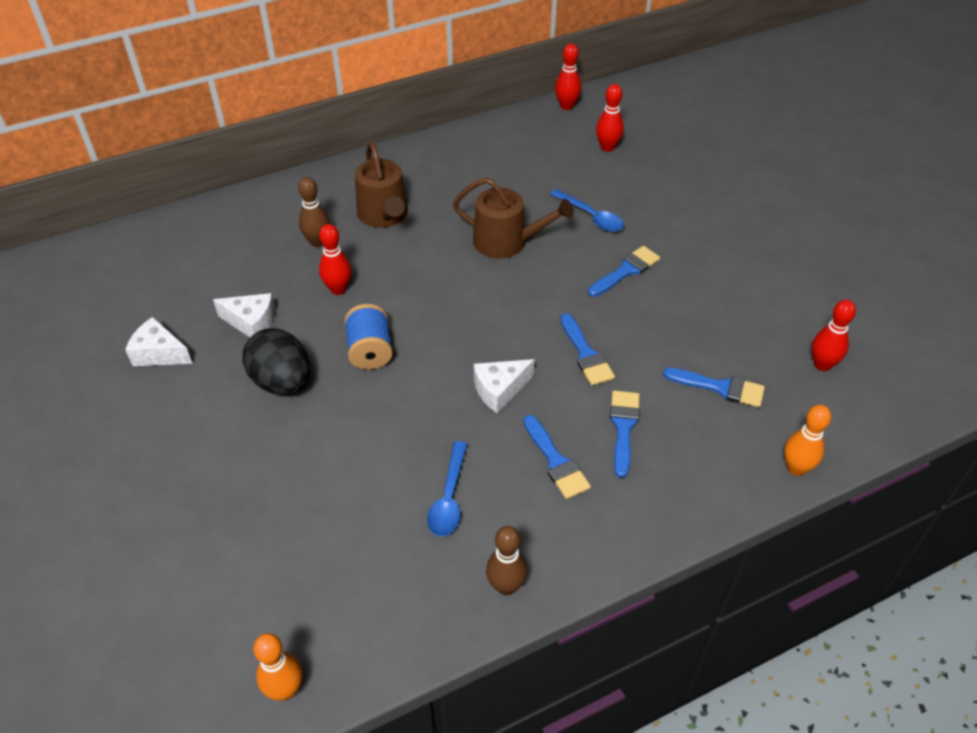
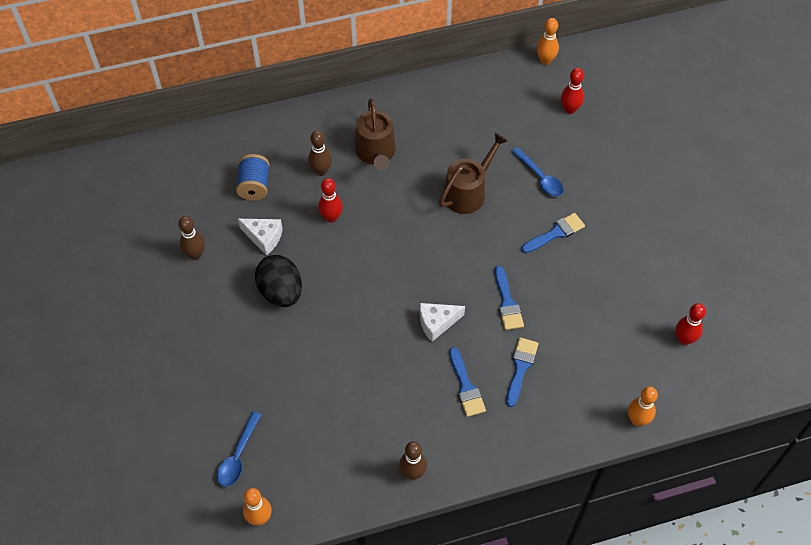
camera: 10 degrees right, 10 degrees up
(159, 353) = (195, 254): white cheese -> brown bowling pin
(370, 350) = (347, 275): blue spool -> blue spool (254, 186)
(449, 498) = (385, 402): blue spoon -> blue spoon (238, 456)
(507, 242) = (468, 192): brown watering can -> brown watering can turned 75 degrees counterclockwise
(566, 106) = (545, 60): red bowling pin -> orange bowling pin
(720, 387) = (600, 346): blue brush -> none

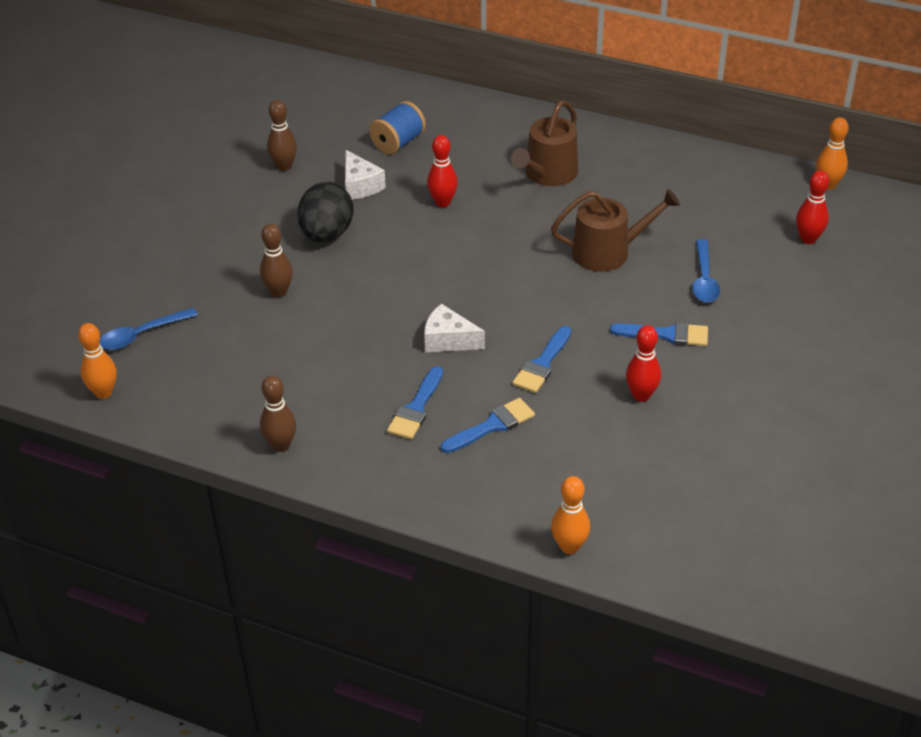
camera: 40 degrees right, 15 degrees down
(321, 171) = (475, 162): brown bowling pin -> brown bowling pin (278, 292)
(684, 339) = (711, 508): red bowling pin -> red bowling pin (641, 395)

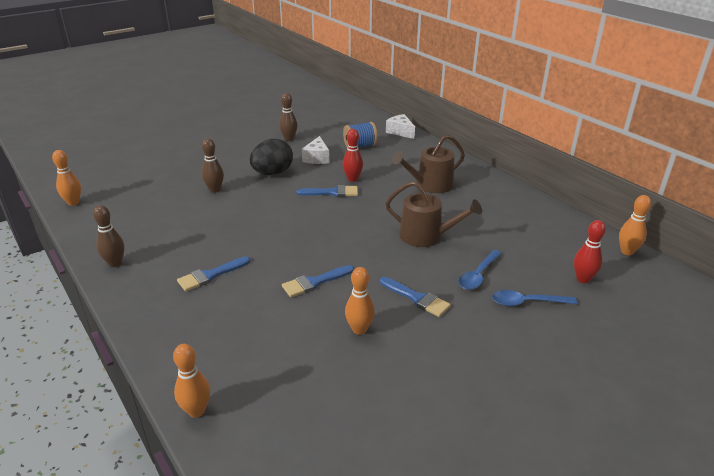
camera: 30 degrees right, 10 degrees down
(141, 335) = (126, 185): blue spoon -> blue spoon (527, 302)
(448, 340) = (274, 246): white cheese -> white cheese (400, 132)
(492, 426) = (241, 305): blue brush -> blue brush (332, 192)
(641, 395) = (359, 329): red bowling pin -> orange bowling pin

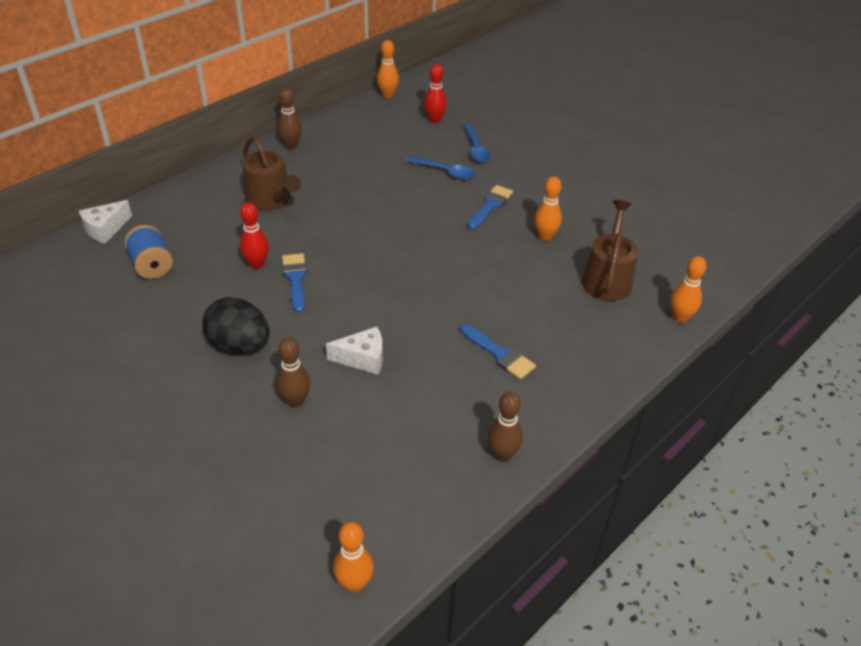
camera: 100 degrees left, 10 degrees up
(289, 139) = (113, 347): brown bowling pin -> brown bowling pin (291, 145)
(314, 282) = (487, 271): blue brush -> none
(317, 158) = (190, 305): white cheese -> white cheese (363, 358)
(426, 236) = (385, 202): brown watering can -> brown watering can (607, 278)

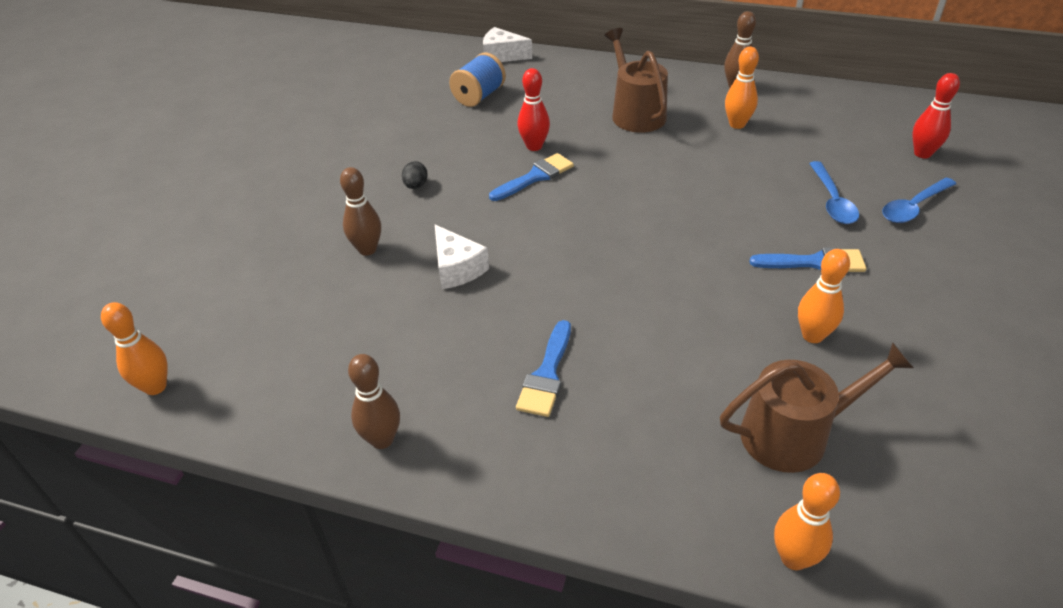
camera: 65 degrees right, 0 degrees up
(240, 346) = (416, 186): black egg -> black egg, size x0.43
(271, 200) = (635, 113): brown watering can -> brown watering can turned 135 degrees clockwise
(388, 95) = (917, 103): orange bowling pin -> orange bowling pin (737, 124)

